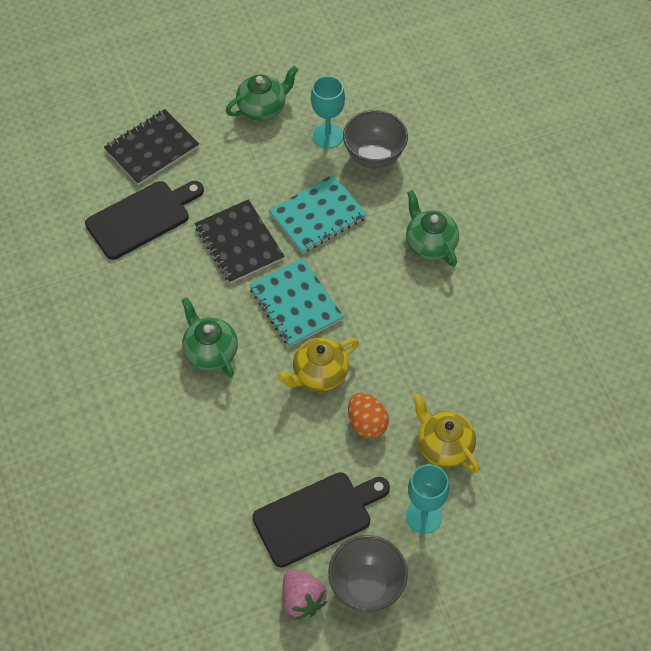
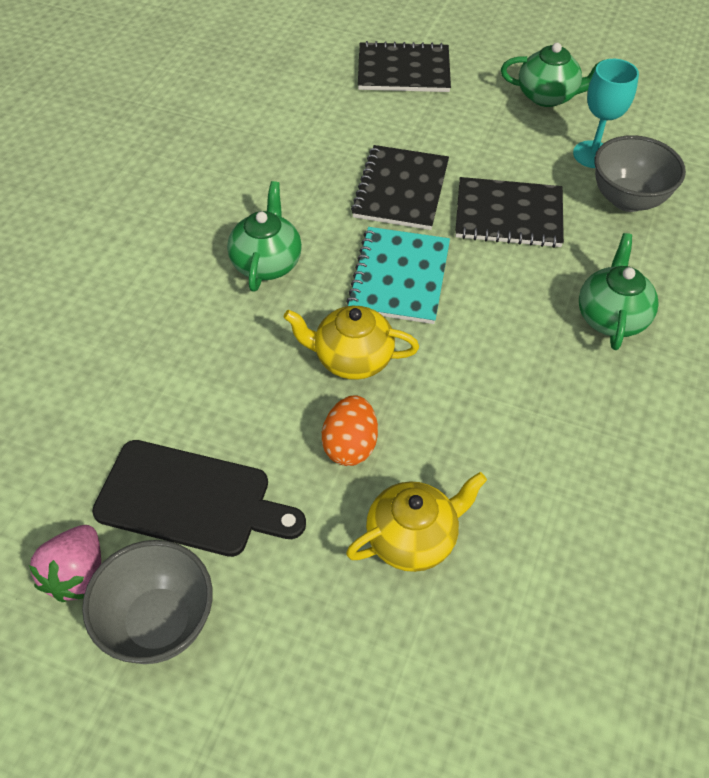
camera: 40 degrees right, 5 degrees down
(142, 218) = (332, 116): black cutting board -> none
(318, 215) = (508, 215): turquoise notebook -> black notebook
(424, 516) = (307, 599): turquoise goblet -> none
(443, 446) = (413, 538): yellow teapot -> yellow teapot turned 60 degrees clockwise

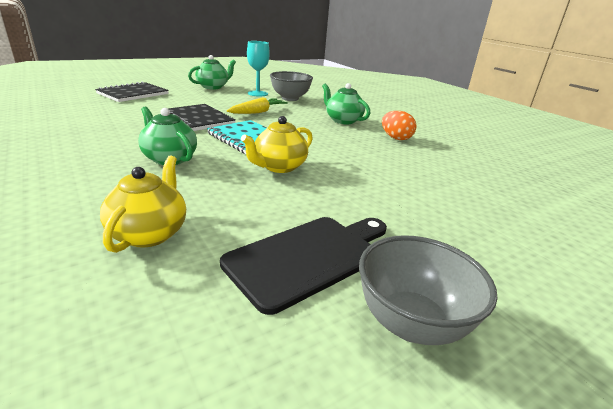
camera: 55 degrees left, 25 degrees down
(77, 575) = (317, 355): pink strawberry -> none
(350, 445) = (336, 190): orange egg -> orange egg (396, 138)
(413, 538) = (420, 199): yellow teapot -> yellow teapot (149, 233)
(508, 215) = (258, 112): black notebook -> yellow carrot

